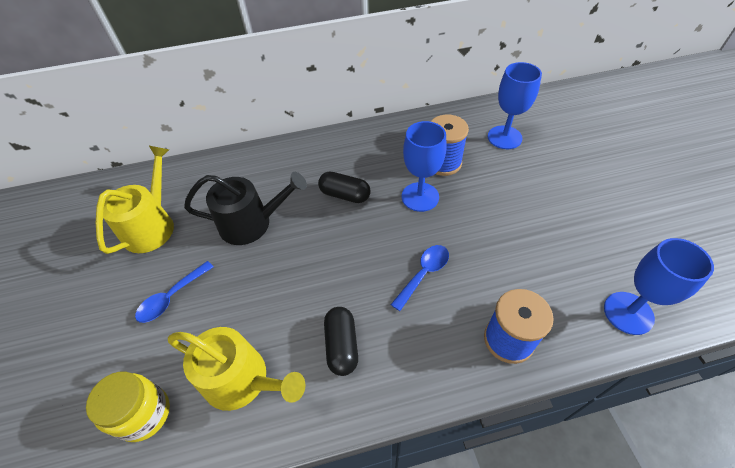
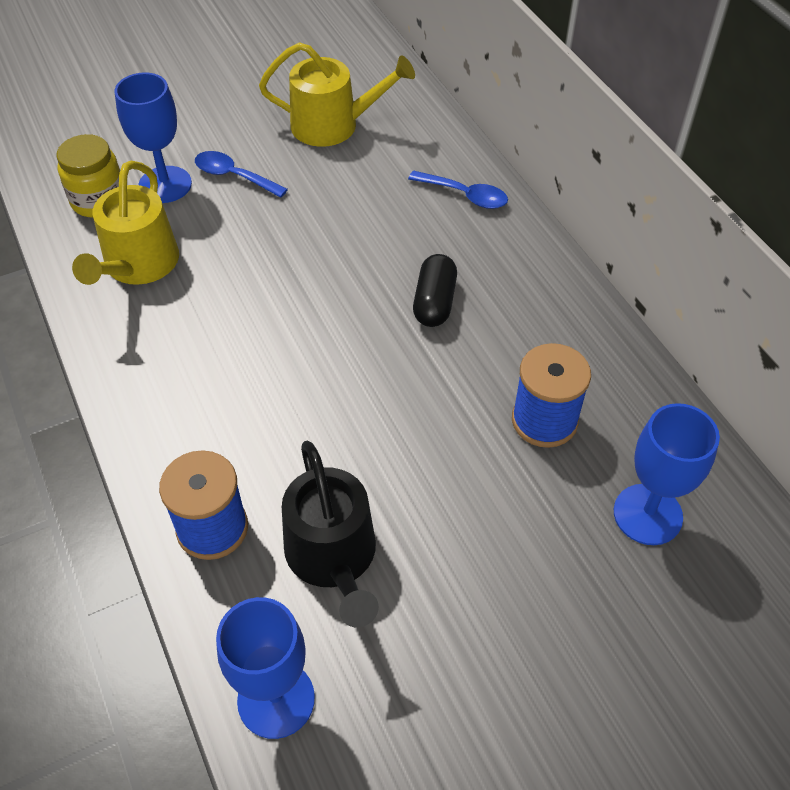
camera: 75 degrees right, 0 degrees up
(251, 223) = (357, 214): black watering can -> black watering can (333, 557)
(342, 345) = (187, 345): black capsule -> none
(420, 197) = (455, 396): blue goblet -> blue goblet (165, 185)
(424, 274) = (307, 417): blue spoon -> blue spoon (465, 195)

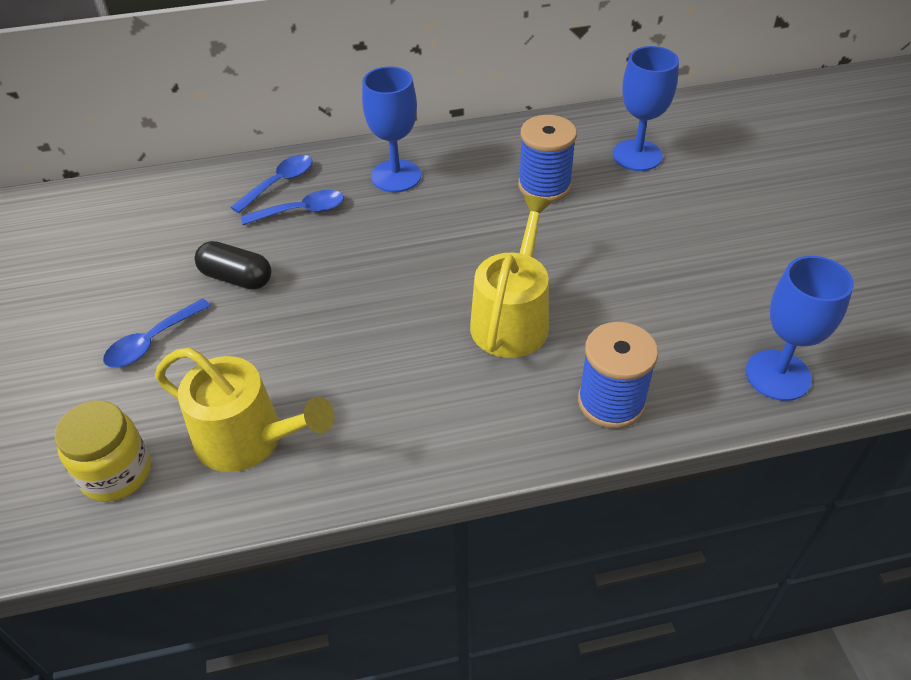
camera: 75 degrees left, 5 degrees down
(165, 185) = (128, 405): blue goblet -> blue goblet (396, 176)
(333, 125) = (123, 254): yellow watering can -> yellow watering can (512, 319)
(333, 557) = (651, 324): black watering can -> none
(428, 223) = (302, 211): none -> blue spoon
(434, 302) = (400, 223): black capsule -> black capsule (236, 278)

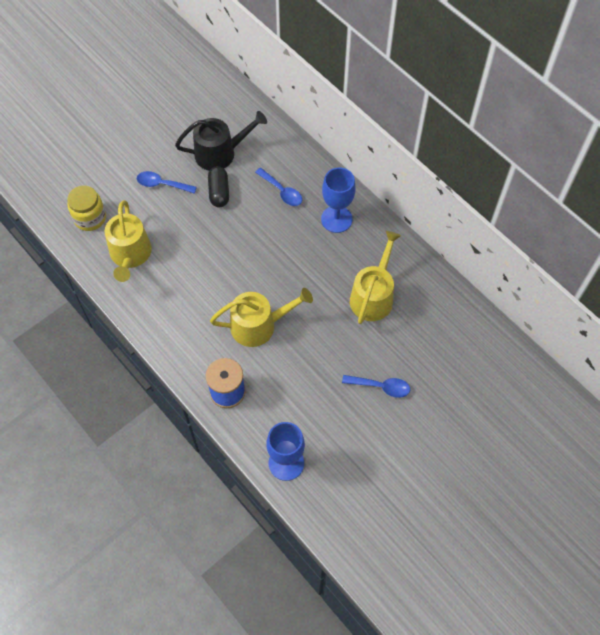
camera: 60 degrees right, 15 degrees up
(169, 251) = (220, 153): none -> black watering can
(279, 183) = (297, 168): blue spoon -> blue spoon (381, 387)
(544, 186) = (373, 296): blue spool -> yellow watering can
(637, 155) = (433, 333): blue goblet -> none

